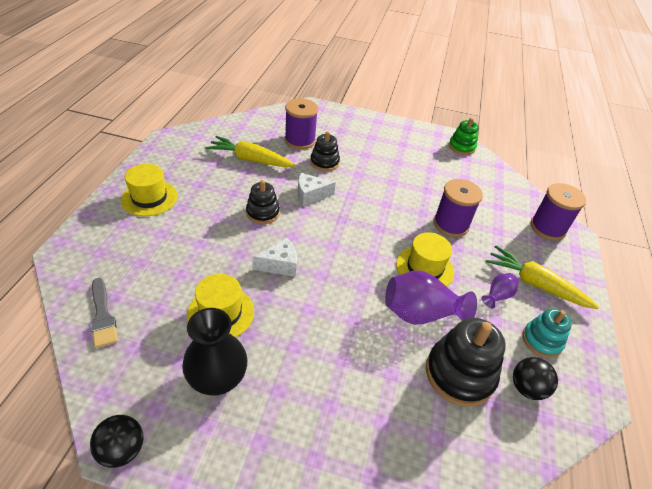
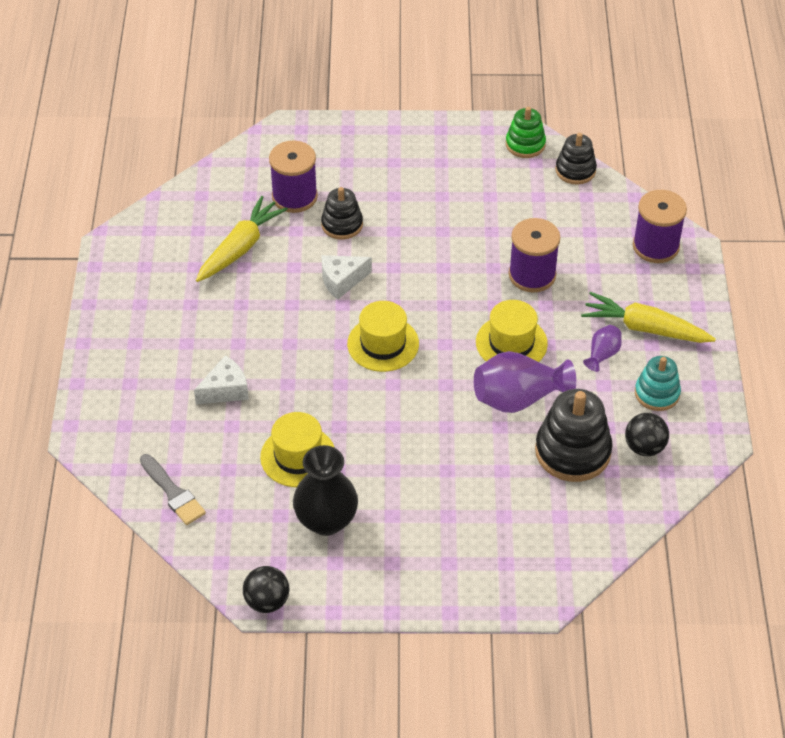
camera: 10 degrees left, 5 degrees up
(149, 198) = (140, 341): yellow hat -> yellow hat (383, 344)
(250, 159) = (240, 248): yellow carrot -> yellow carrot turned 120 degrees clockwise
(262, 213) = (291, 323): black stacking toy -> black stacking toy (575, 170)
(280, 265) = (340, 384): white cheese -> white cheese (225, 390)

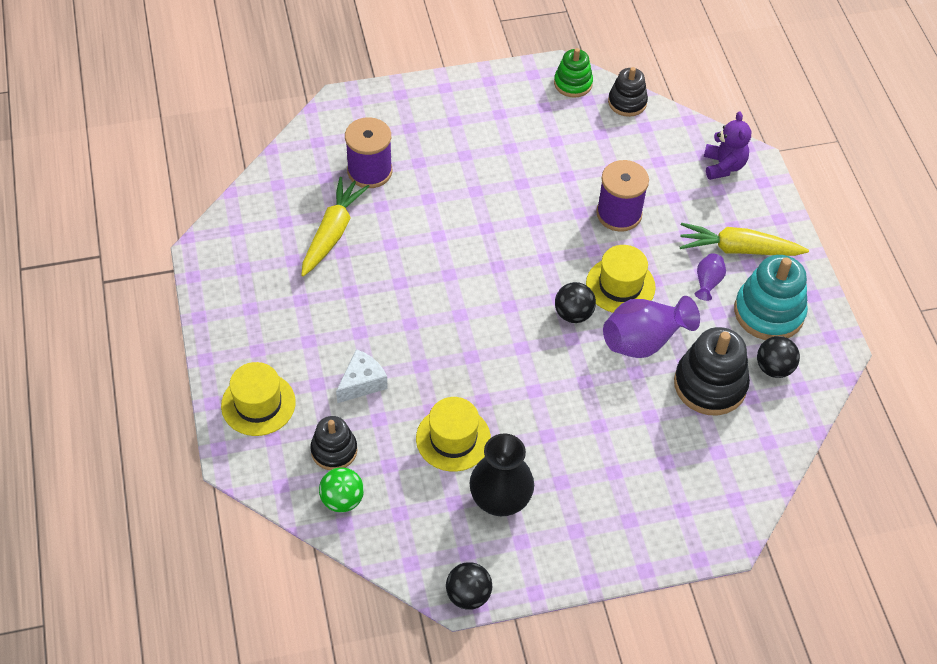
camera: 15 degrees left, 5 degrees up
(173, 493) = (342, 500): grey brush -> green ball
(342, 224) = (424, 192): black stacking toy -> black stacking toy (334, 450)
(342, 281) = (441, 250): white cheese -> none
(383, 344) = (500, 308): yellow hat -> yellow hat (258, 404)
(455, 362) = (573, 314): none -> black ball
(655, 246) = (723, 166): purple spool -> purple teddy bear
(657, 393) = (769, 312): turquoise stacking toy -> turquoise stacking toy, size x1.64

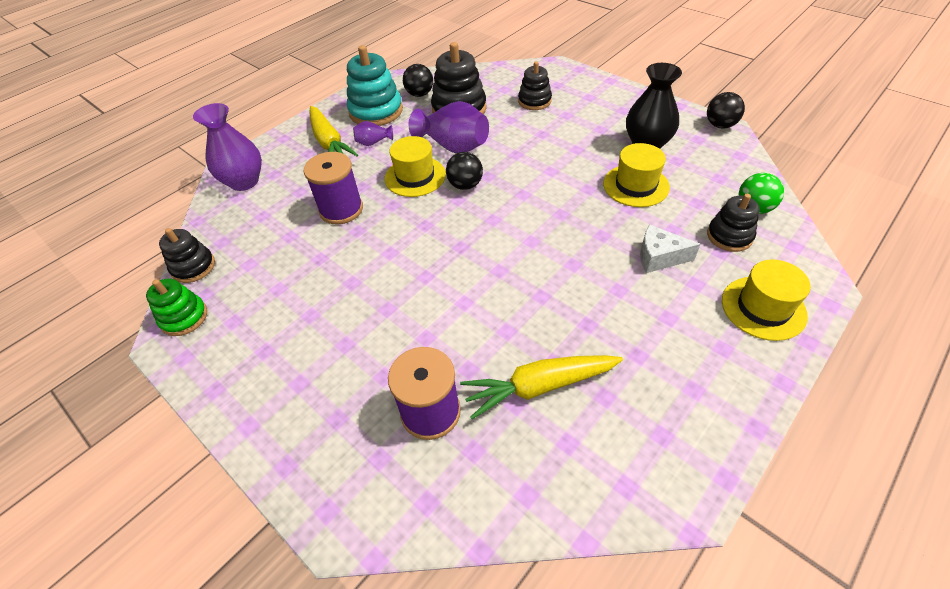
camera: 120 degrees left, 5 degrees down
(666, 462) = (534, 101): none -> black stacking toy
(723, 166) = (244, 181): purple teddy bear -> purple vase

